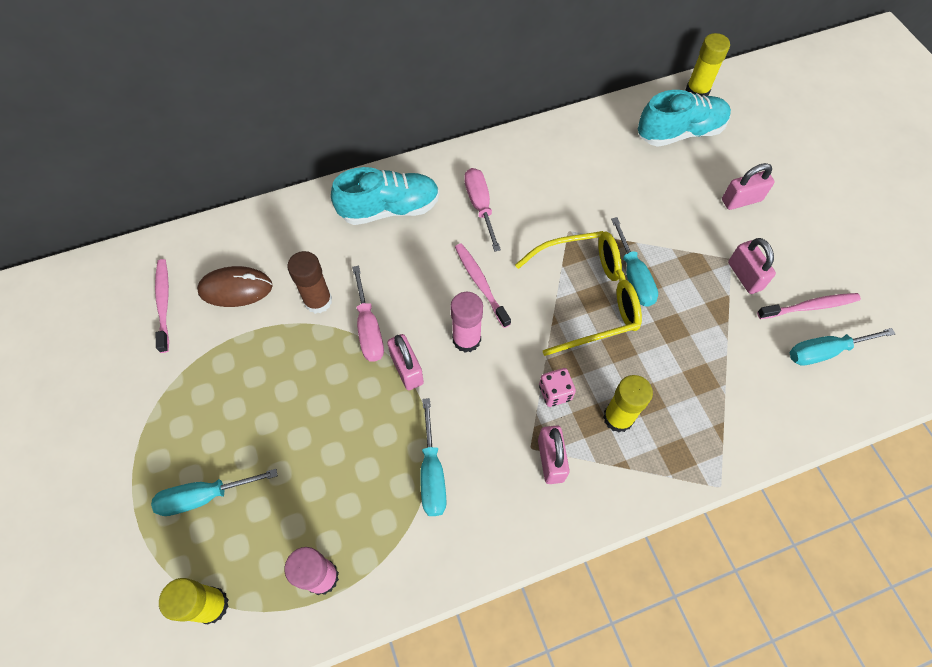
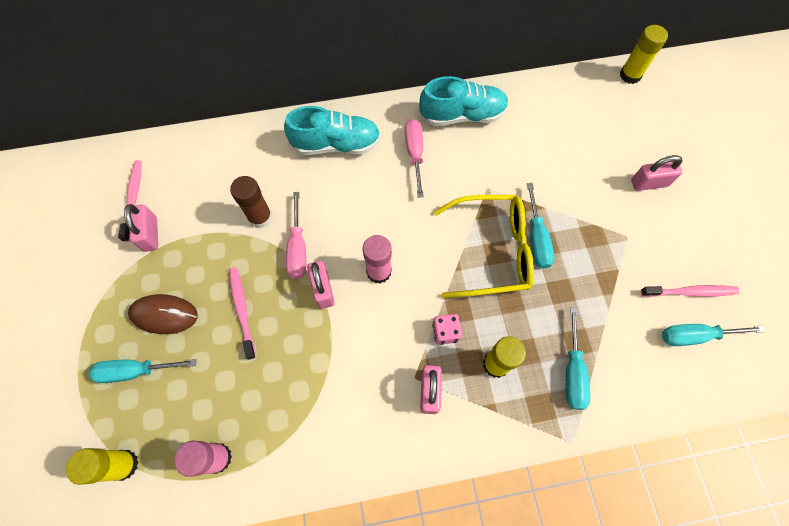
camera: 10 degrees right, 5 degrees up
(236, 289) = (194, 195): brown mouse -> brown mouse (164, 315)
(432, 472) = (326, 384): turquoise screwdriver -> turquoise screwdriver (572, 371)
(480, 283) = (401, 224): pink toothbrush -> pink toothbrush (242, 310)
(680, 132) = (606, 112): turquoise shoe -> turquoise shoe (462, 115)
(744, 276) = (637, 254): pink padlock -> pink padlock (150, 234)

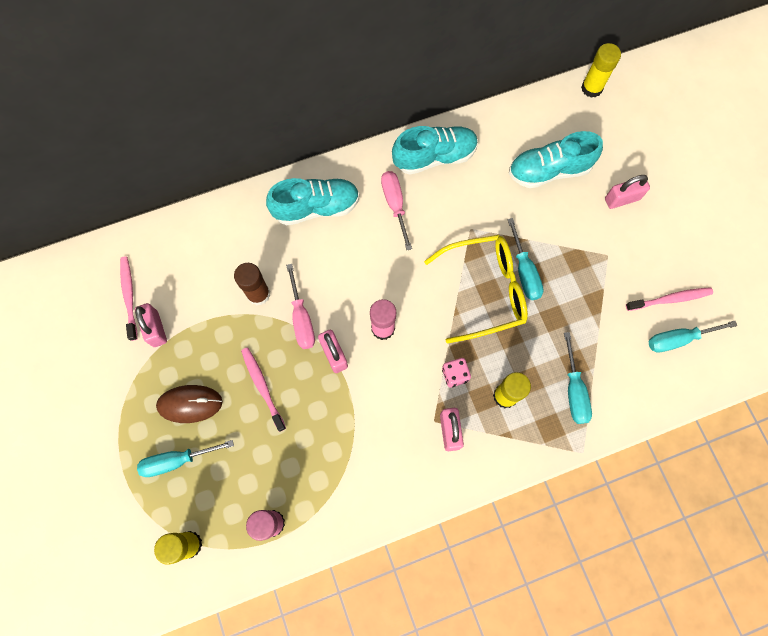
camera: 10 degrees left, 5 degrees up
(576, 145) = (549, 171): none -> turquoise shoe

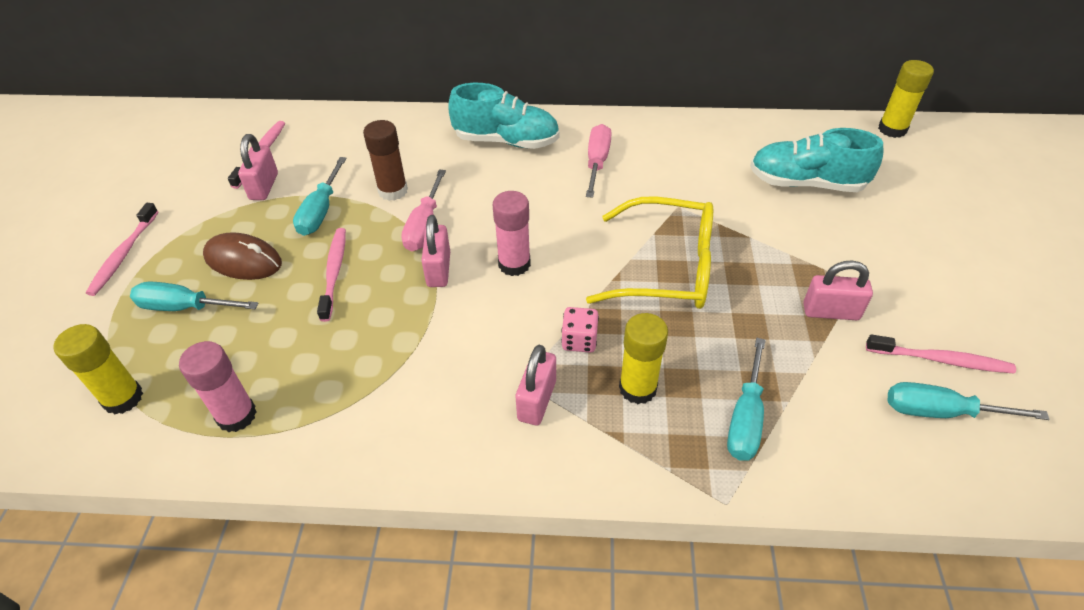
camera: 25 degrees right, 25 degrees down
(95, 436) = (123, 254): none -> pink toothbrush
(434, 157) = (667, 136): turquoise shoe -> none
(524, 271) = (730, 265): turquoise screwdriver -> turquoise screwdriver (321, 211)
(622, 199) = (899, 235): pink padlock -> pink padlock (830, 312)

